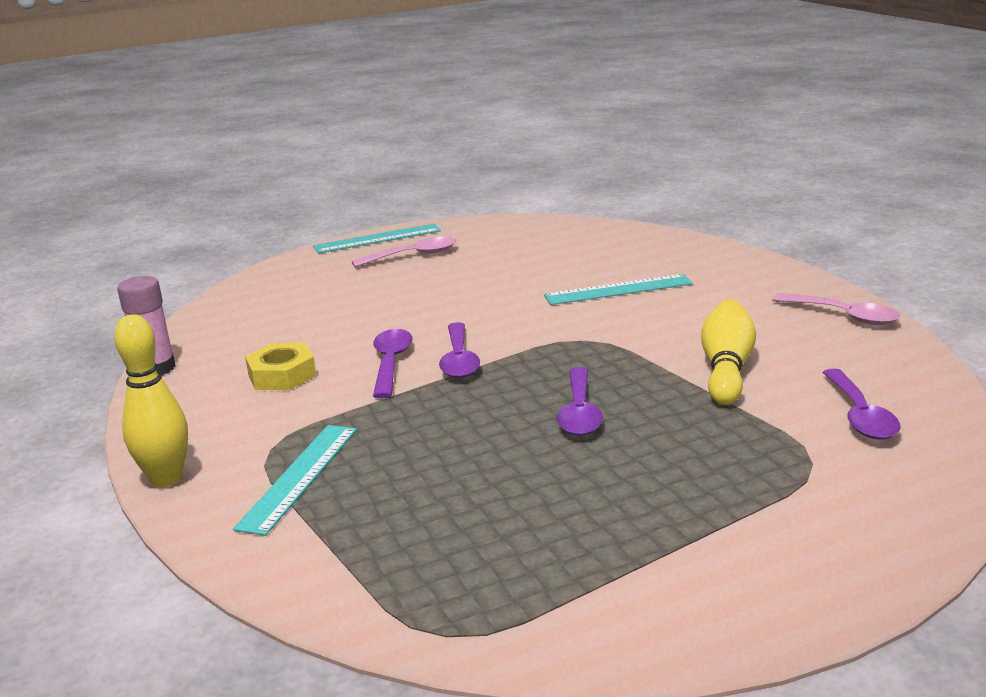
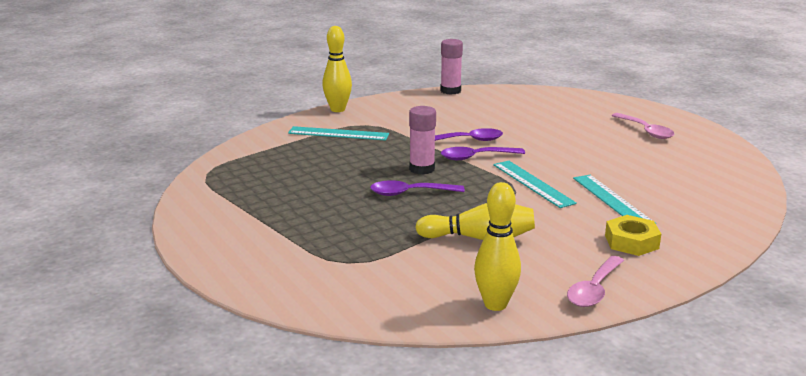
camera: 80 degrees right, 0 degrees up
(282, 375) = (447, 117): yellow nut -> yellow nut (631, 242)
(377, 239) = (673, 118): turquoise ruler -> turquoise ruler (532, 183)
(491, 401) = (422, 169): none -> pink glue stick
(860, 415) = (412, 283): purple spoon -> none
(896, 367) = (495, 304): none -> yellow bowling pin

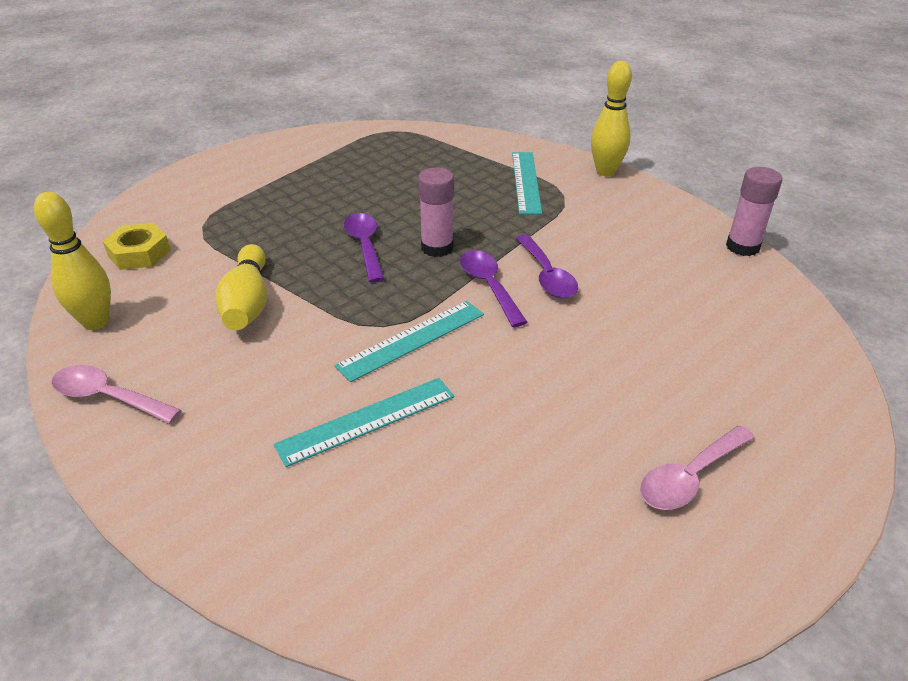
camera: 80 degrees right, 15 degrees up
(631, 242) = (230, 437): yellow nut -> yellow nut (139, 253)

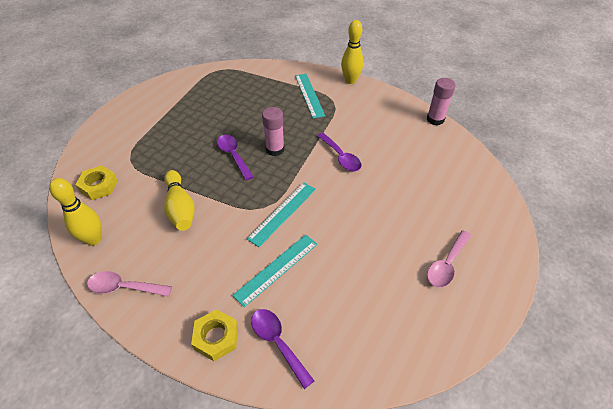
camera: 15 degrees left, 10 degrees up
(218, 503) = (216, 337): none -> yellow nut
(488, 286) = (312, 170): purple spoon -> purple spoon (277, 342)

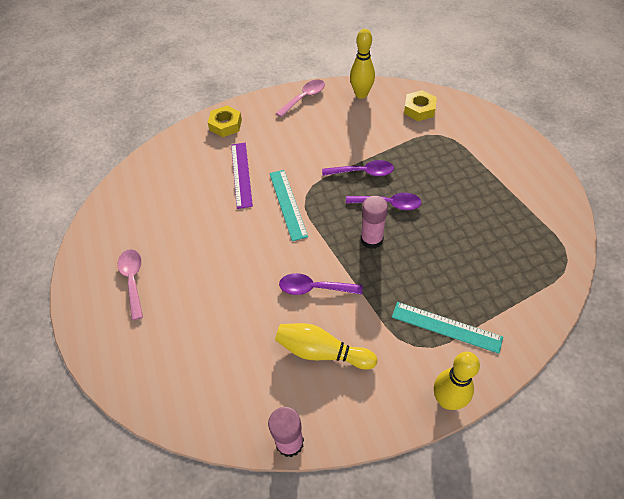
camera: 130 degrees right, 5 degrees up
(180, 208) = (352, 146): yellow bowling pin -> yellow bowling pin (322, 352)
(276, 269) = (241, 174): turquoise ruler -> purple ruler
(277, 342) = (192, 149): purple spoon -> purple spoon (363, 172)

